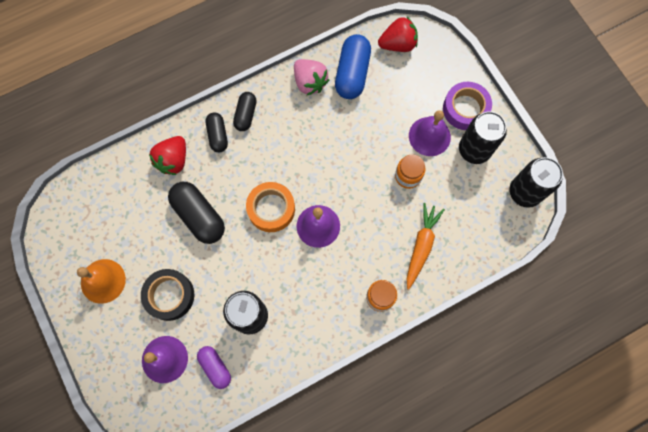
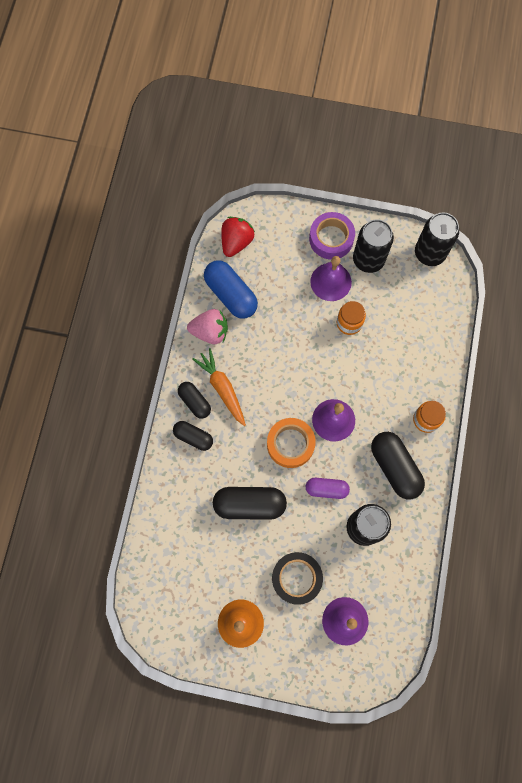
camera: 50 degrees left, 0 degrees up
(173, 160) = (184, 489): red strawberry -> none
(215, 367) = (382, 585): purple capsule -> purple capsule (326, 489)
(319, 303) = (394, 467): none -> black capsule
(421, 246) = (411, 358): orange carrot -> orange carrot (222, 388)

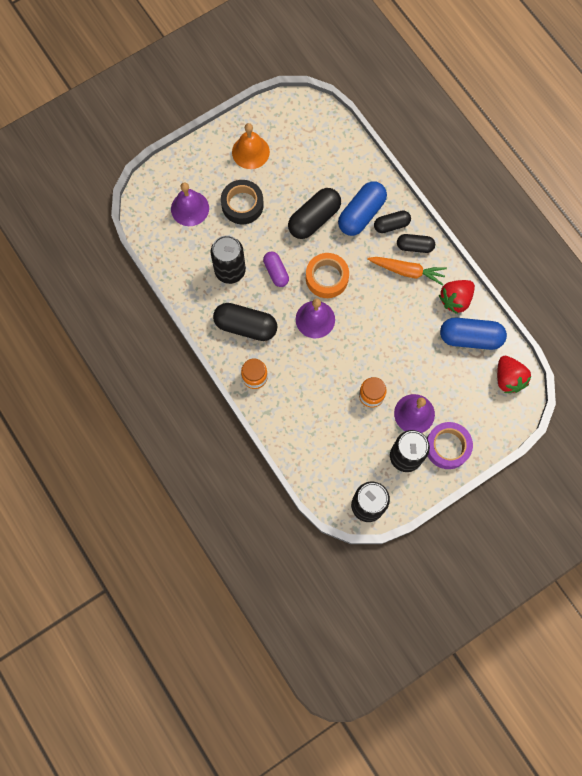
camera: 135 degrees right, 0 degrees up
(207, 470) = (361, 214): none -> blue capsule
(210, 332) = (455, 299): pink strawberry -> red strawberry
(326, 489) = (276, 272): purple capsule -> purple capsule turned 75 degrees counterclockwise

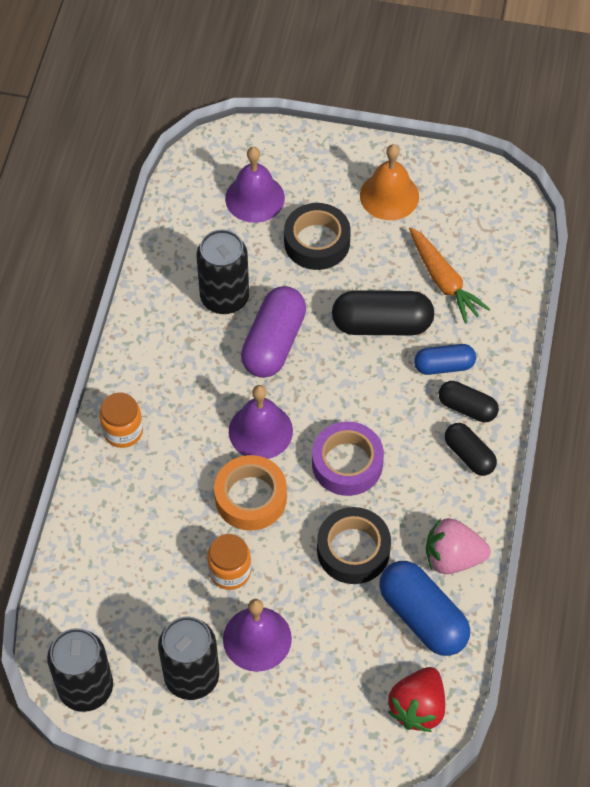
camera: 45 degrees right, 15 degrees down
(246, 326) = (175, 369): black capsule -> none
(276, 272) = (274, 343): purple capsule -> purple capsule, size x1.66
(327, 278) = (324, 399): orange tape -> orange tape (250, 497)
(361, 214) = (444, 366): blue capsule -> blue capsule, size x0.60
(407, 271) = (429, 474): orange carrot -> orange carrot (444, 281)
(412, 336) = (353, 550): none -> black tape
(447, 447) = (253, 713): purple tape -> purple tape (347, 463)
(455, 299) = (452, 557): red strawberry -> pink strawberry

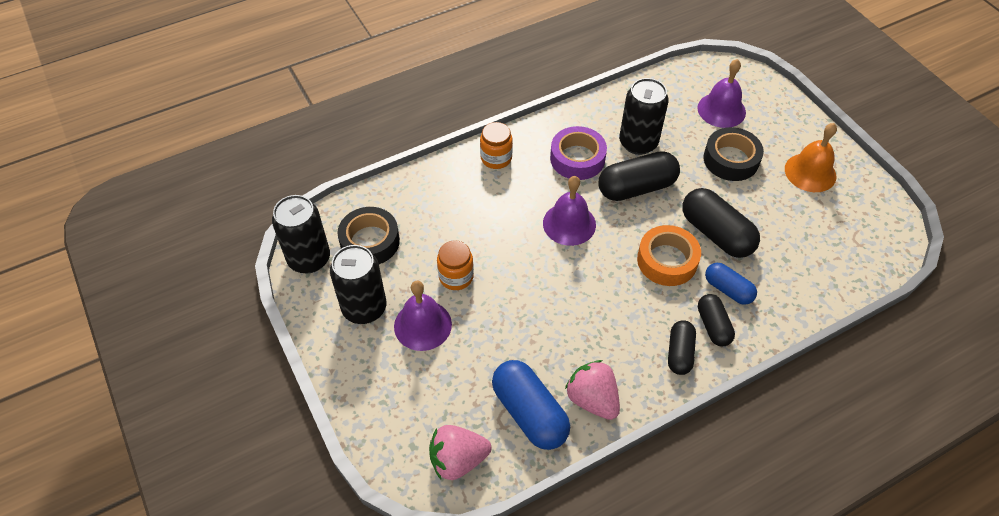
camera: 50 degrees right, 5 degrees down
(250, 497) = (518, 251): orange tape -> orange tape (667, 260)
(274, 343) = (636, 187): purple capsule -> black capsule
(347, 463) = (596, 286): purple tape -> purple tape (577, 158)
(353, 550) = (538, 334): black tape -> black tape (370, 241)
(417, 707) = (458, 460): red strawberry -> pink strawberry
(422, 617) = (529, 413): blue capsule -> blue capsule turned 45 degrees counterclockwise
(444, 281) = (788, 245): orange carrot -> none

